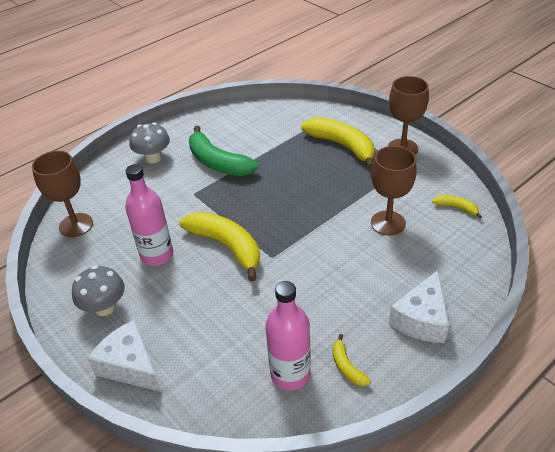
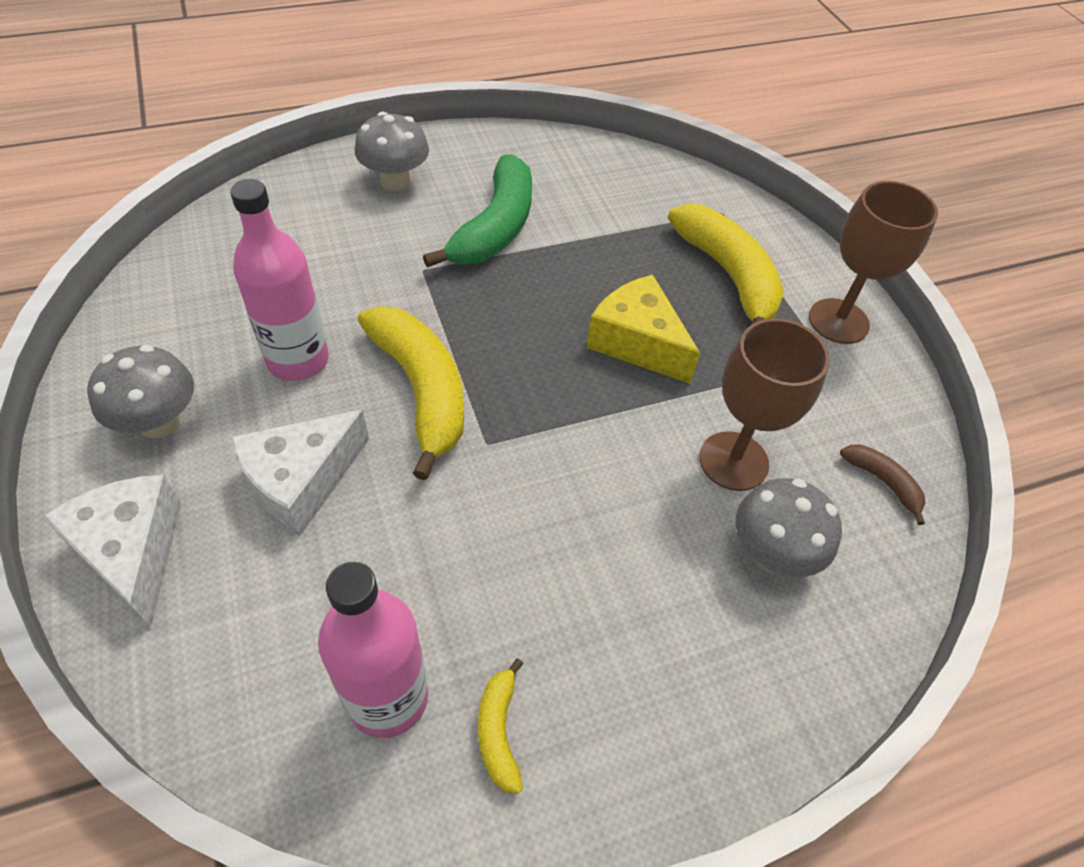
camera: 15 degrees right, 10 degrees up
(76, 225) = (205, 254): brown goblet -> none
(218, 162) = (495, 227): green banana -> green banana turned 135 degrees counterclockwise
(316, 189) = (637, 342): none -> yellow cheese
(421, 319) = (694, 693): white cheese -> white cheese (301, 482)
(424, 253) = (771, 553): none -> grey mushroom
(456, 208) = (883, 482): yellow banana -> brown banana

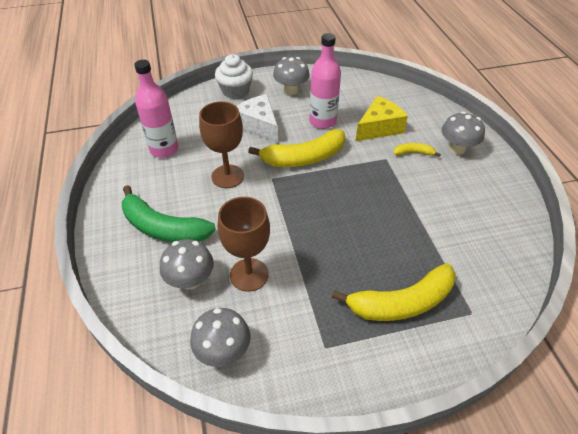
camera: 100 degrees right, 5 degrees down
(132, 552) = (235, 91): white cheese -> white cupcake
(495, 227) = (426, 187): green banana -> green banana (163, 228)
(499, 731) = (142, 176): yellow banana -> yellow banana (413, 153)
(637, 342) = (337, 243): yellow cheese -> yellow cheese (379, 128)
(838, 321) = (361, 366): brown goblet -> brown goblet (227, 176)
(883, 482) = (223, 351): brown banana -> grey mushroom

